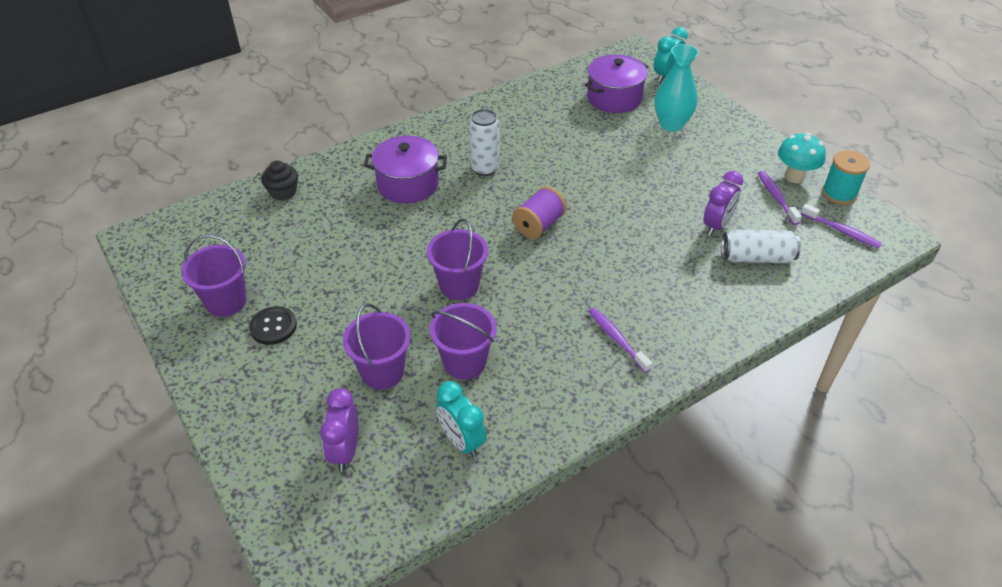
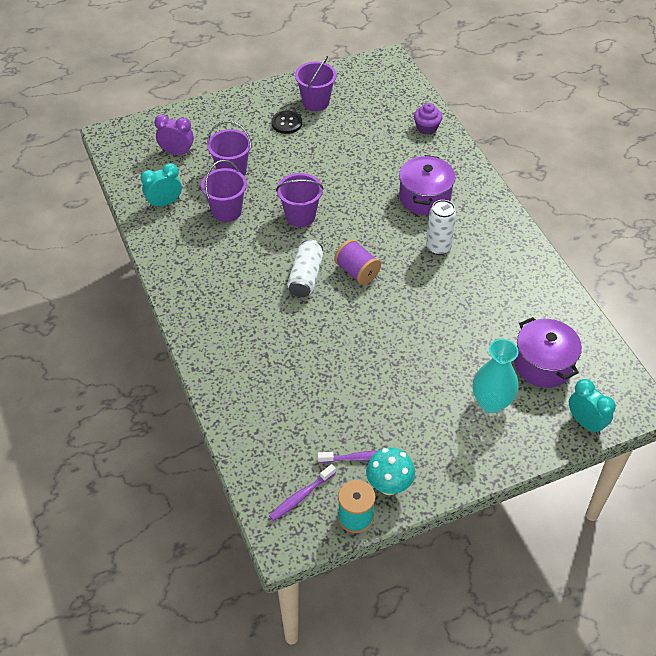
camera: 100 degrees right, 5 degrees up
(283, 192) = (426, 128): black cupcake -> purple cupcake
(616, 339) = (221, 296): purple toothbrush -> none
(716, 225) = (330, 396): purple clock -> none
(756, 257) = (283, 414): white can -> white can (306, 277)

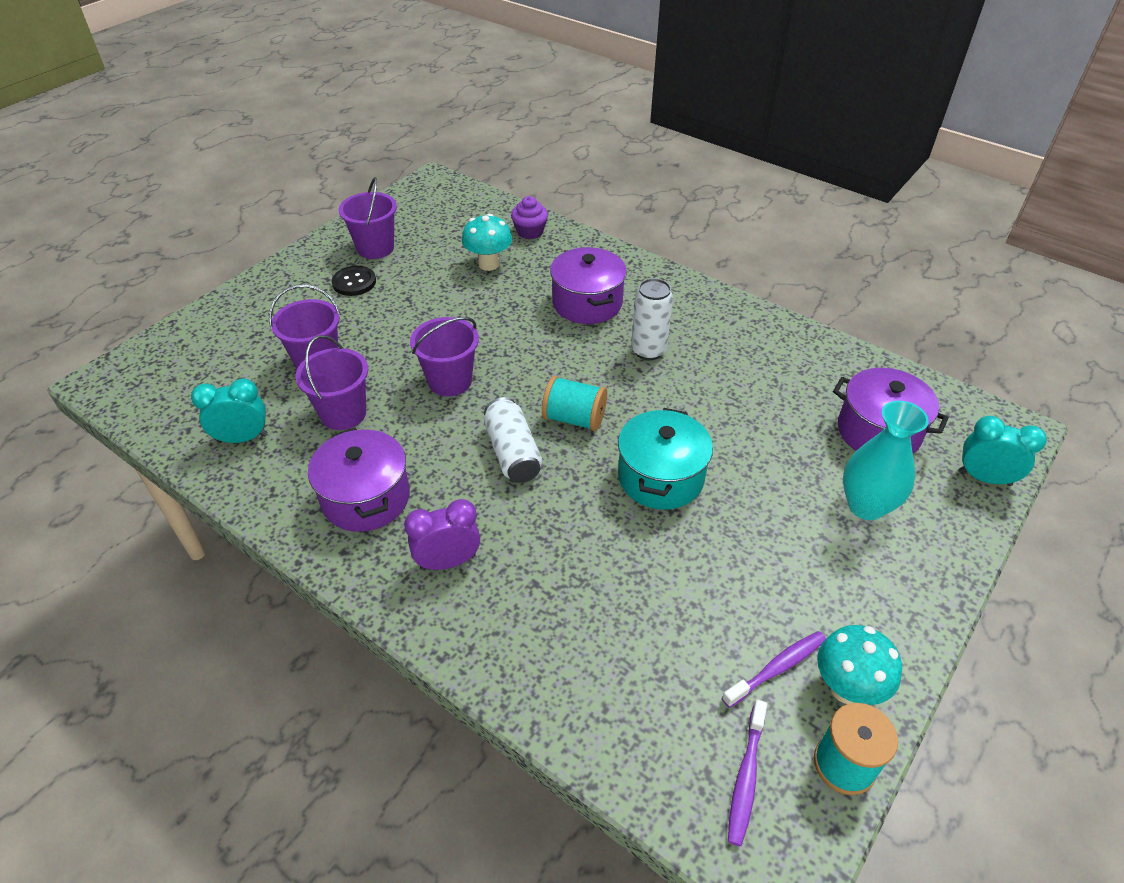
camera: 30 degrees left, 5 degrees down
(164, 203) = (242, 438): turquoise clock -> turquoise clock turned 45 degrees clockwise
(177, 152) = (221, 367): purple clock -> purple clock (448, 562)
(208, 267) = (366, 498): none -> purple pot
(357, 271) = (574, 418): purple spool -> turquoise spool
(380, 329) = (660, 477): none -> turquoise pot
(381, 142) = (488, 264): none -> turquoise mushroom

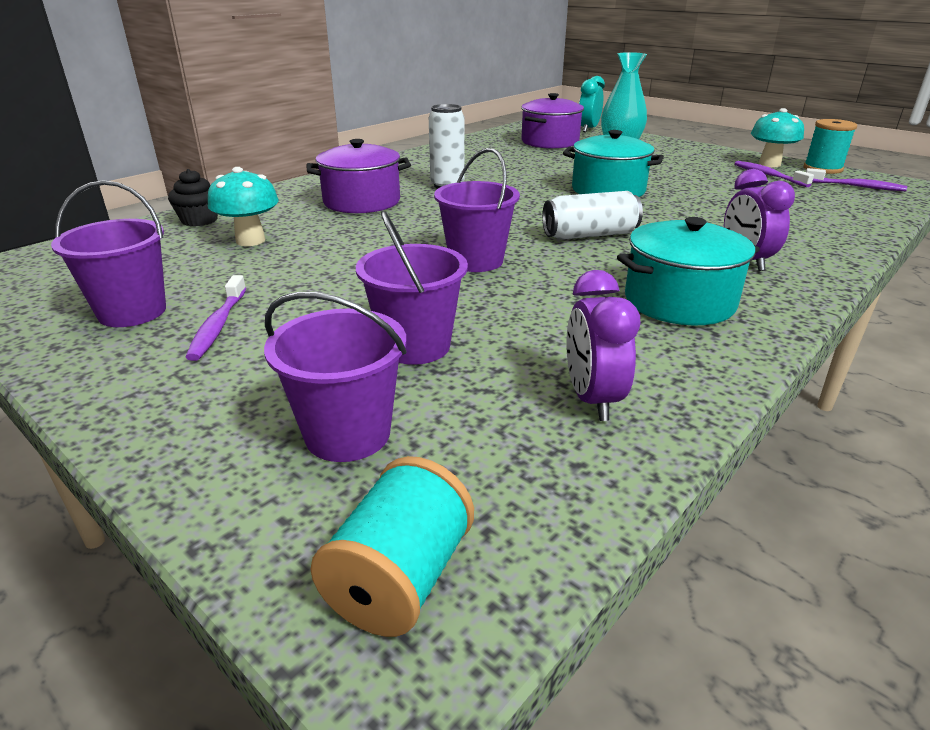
camera: 85 degrees left, 15 degrees down
(242, 438) = (592, 399): turquoise clock -> purple clock
(343, 414) = (533, 321): purple bucket -> purple bucket (347, 434)
(354, 282) = (218, 325): black button -> purple toothbrush
(366, 498) = (679, 301): purple pot -> turquoise pot
(530, 232) = (199, 220): purple cupcake -> black cupcake
(574, 418) = (539, 212): turquoise spool -> turquoise spool (400, 579)

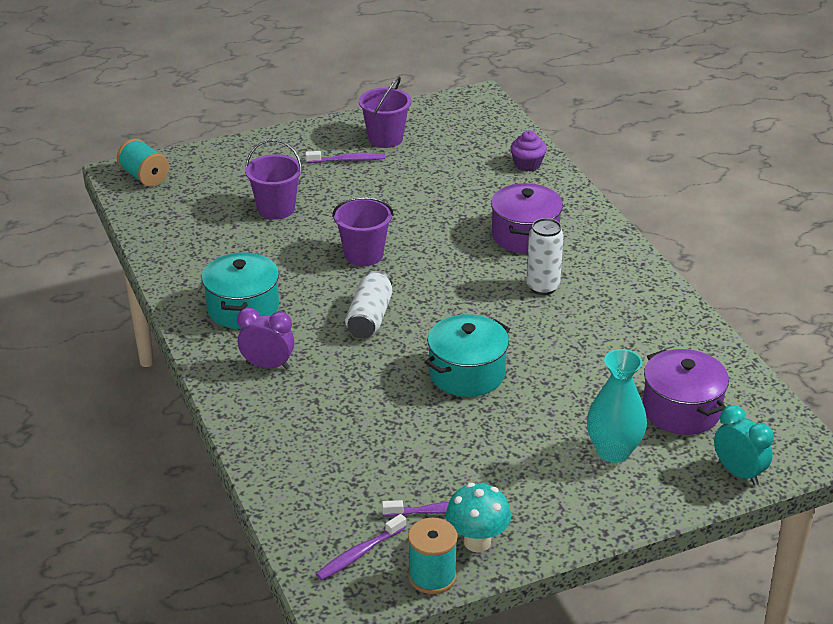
camera: 115 degrees right, 5 degrees up
(199, 220) = (527, 164): black cupcake -> purple cupcake
(218, 325) = (348, 160): purple toothbrush -> purple toothbrush turned 150 degrees clockwise
(250, 241) = (468, 179): turquoise mushroom -> none
(347, 434) = (224, 180): purple bucket -> none
(592, 399) = (188, 242): purple clock -> none

